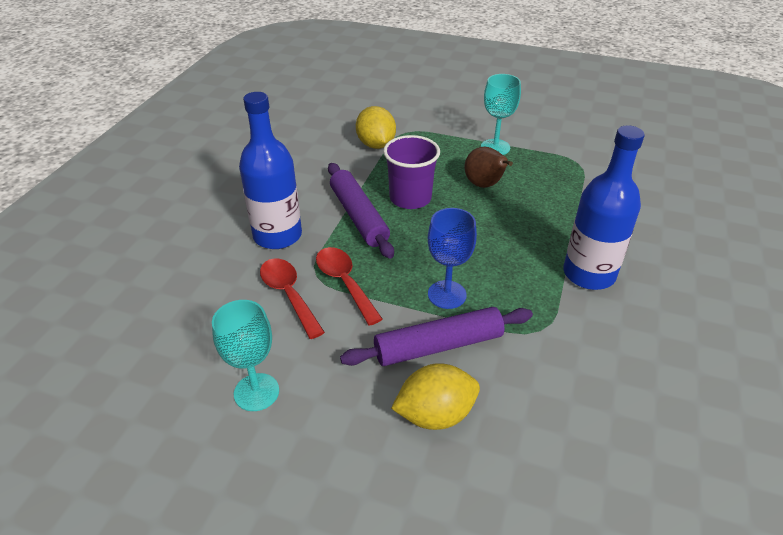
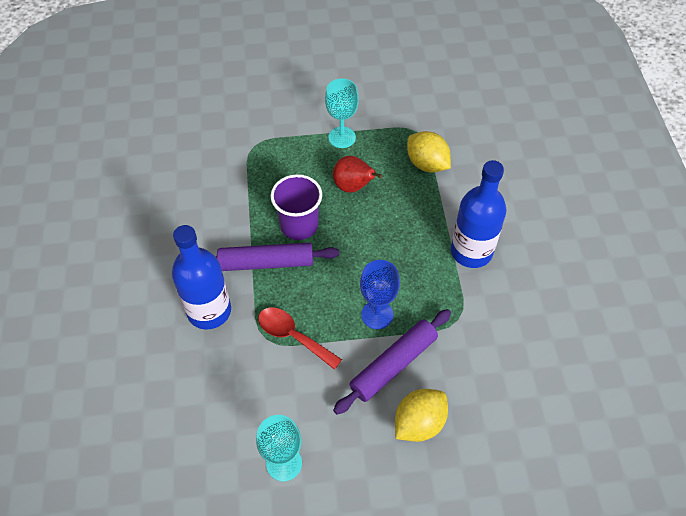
camera: 25 degrees left, 15 degrees up
(289, 295) = (255, 367): red spoon -> none
(358, 216) = (266, 263): purple rolling pin -> purple rolling pin turned 45 degrees counterclockwise
(376, 145) = (235, 172): yellow lemon -> yellow lemon (427, 164)
(484, 185) = (353, 187): brown pear -> red pear

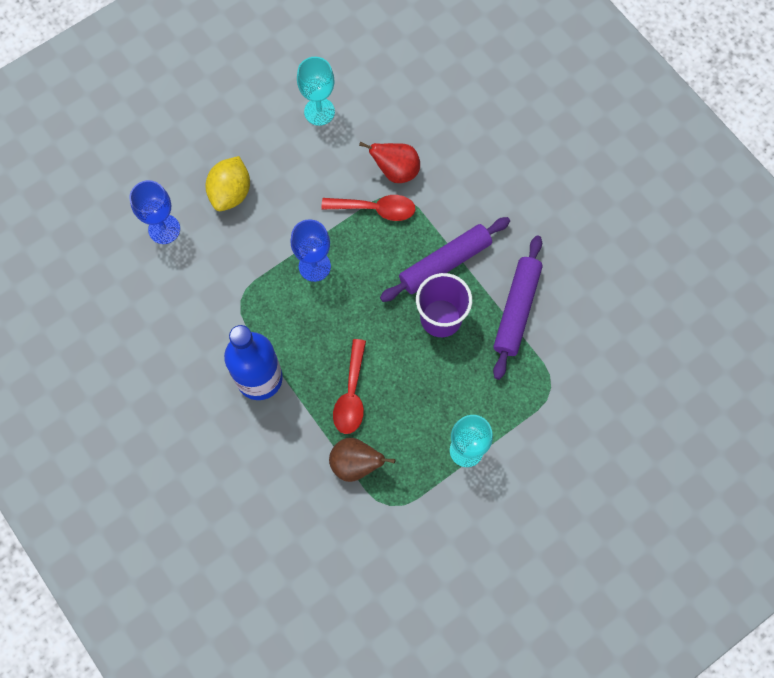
camera: 150 degrees right, 15 degrees up
(209, 311) = (462, 193): blue bottle -> none
(353, 187) = (416, 392): red pear -> red pear (396, 171)
(393, 365) = (276, 229): purple rolling pin -> purple rolling pin (516, 310)
(403, 207) = (351, 394): none -> red spoon
(427, 164) = (355, 464): yellow lemon -> brown pear
(502, 420) = (164, 229): none -> blue goblet

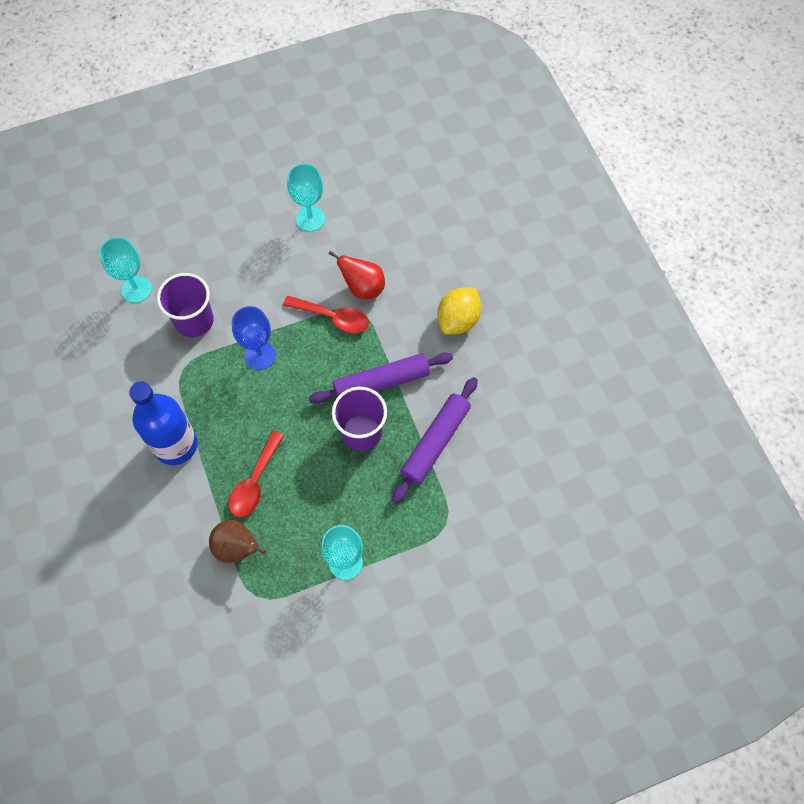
camera: 15 degrees right, 5 degrees down
(164, 229) = (136, 289): blue goblet -> turquoise goblet
(231, 193) = (207, 272): yellow lemon -> yellow lemon (458, 320)
(235, 247) = (194, 321): none -> purple cup

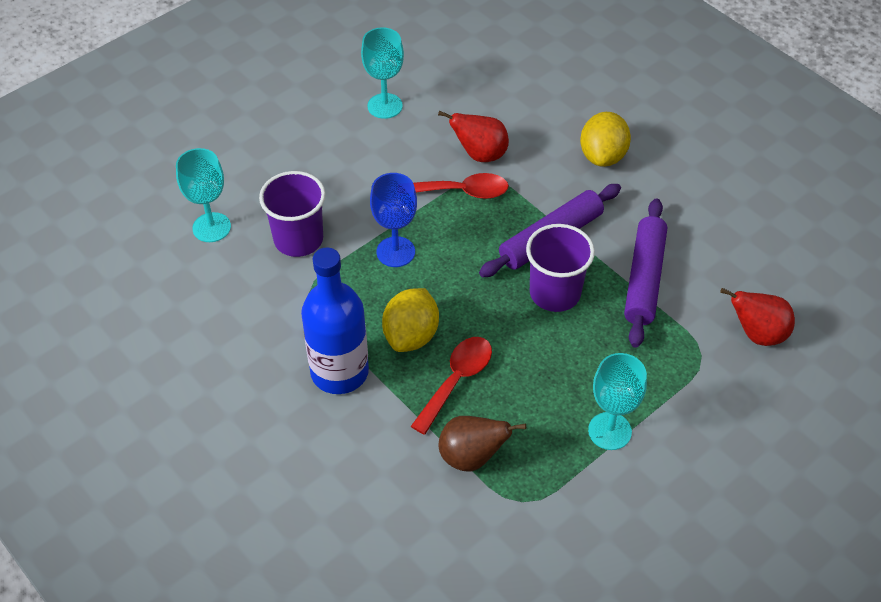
camera: 20 degrees left, 15 degrees down
(239, 432) = (411, 335): none -> yellow lemon
(255, 481) = (456, 381): red spoon -> red spoon turned 150 degrees counterclockwise
(498, 521) = (757, 334): none -> red pear

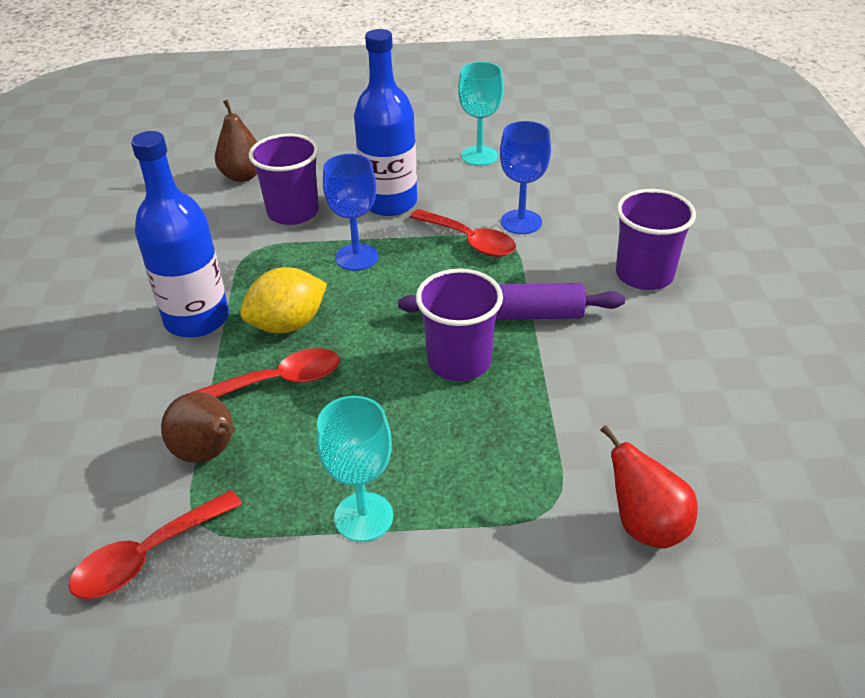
camera: 40 degrees right, 10 degrees down
(211, 227) = (243, 176): turquoise goblet -> brown pear
(364, 189) = (389, 202): none -> blue bottle
(480, 154) = (521, 222): red pear -> blue goblet
(515, 540) = (148, 555): none -> red spoon
(602, 156) = (644, 275): yellow lemon -> purple cup
(644, 278) = (568, 398): purple rolling pin -> none

